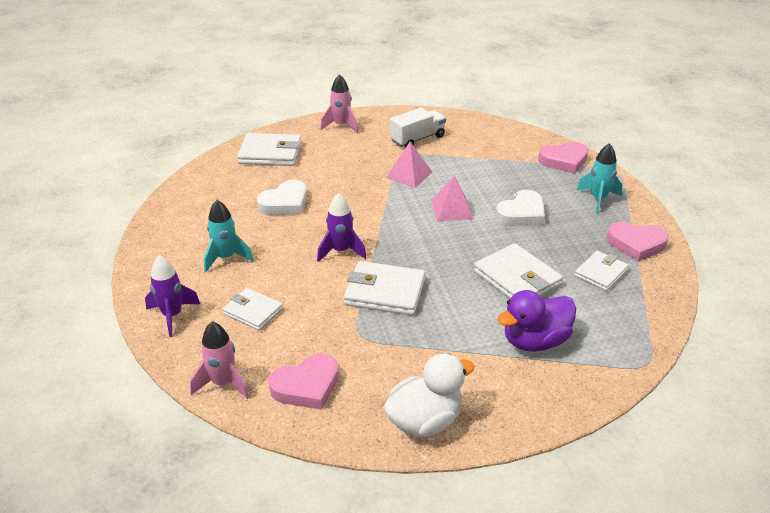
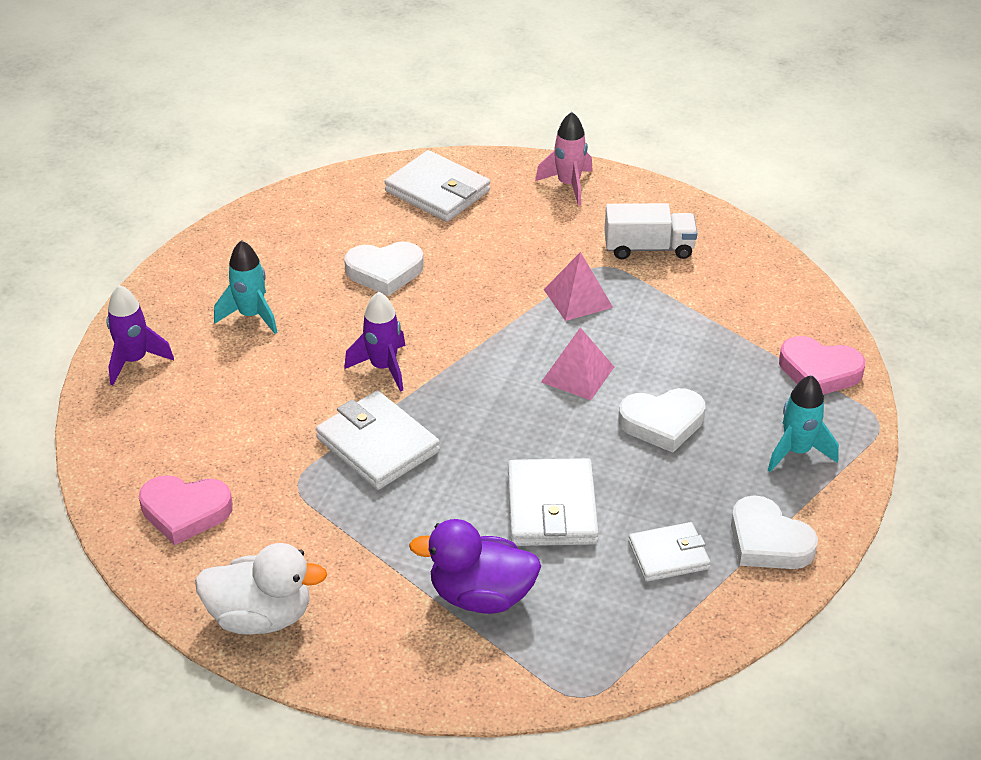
camera: 35 degrees right, 5 degrees up
(223, 383) = (111, 464): pink rocket -> none
(253, 311) = (216, 397): white wallet -> none
(636, 244) = (768, 541): pink heart -> white heart

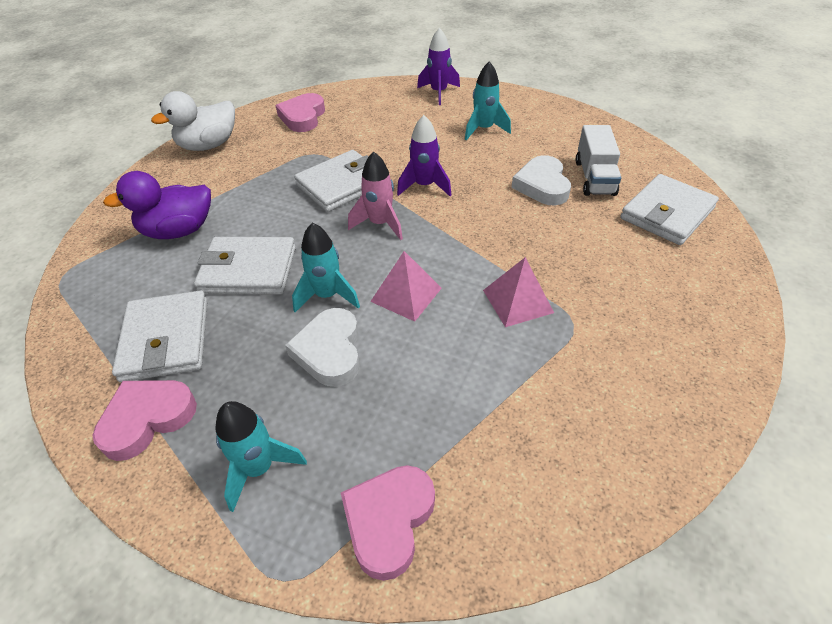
camera: 95 degrees right, 5 degrees up
(261, 616) = (208, 145): white duck -> white duck turned 45 degrees clockwise
(481, 596) = (178, 231): purple duck -> purple duck turned 120 degrees counterclockwise
(568, 185) = (714, 305): pink rocket -> pink rocket (380, 224)
(586, 434) = (327, 296): none -> turquoise rocket
(648, 248) = (613, 366): white truck -> white truck (594, 177)
(668, 555) = (166, 339): white wallet -> white wallet, size x1.56
(768, 541) = (147, 419): white heart -> pink heart

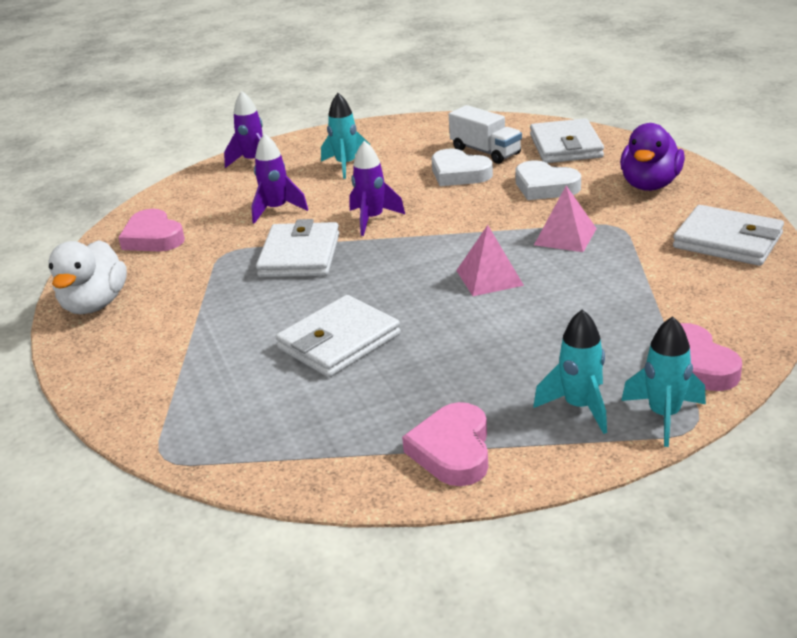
camera: 45 degrees left, 15 degrees down
(166, 339) = (364, 414): white wallet -> white wallet (727, 241)
(178, 231) = (213, 363): purple duck -> purple duck (649, 185)
(327, 296) = (435, 313): turquoise rocket -> turquoise rocket (664, 416)
(329, 351) = (501, 334): white heart -> white heart (545, 186)
(380, 224) = (386, 257): pink rocket -> none
(389, 139) = (276, 210): none -> purple rocket

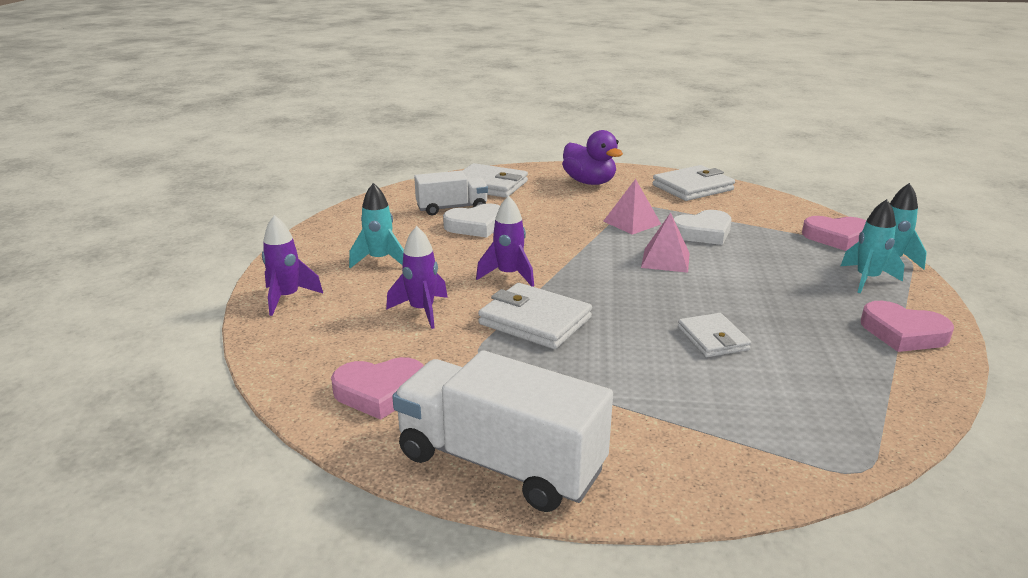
camera: 65 degrees left, 5 degrees down
(95, 304) = (500, 463): white duck -> white truck
(339, 341) = (712, 339): white wallet -> white wallet, size x0.64
(545, 186) = (545, 207): white heart -> white heart (703, 233)

